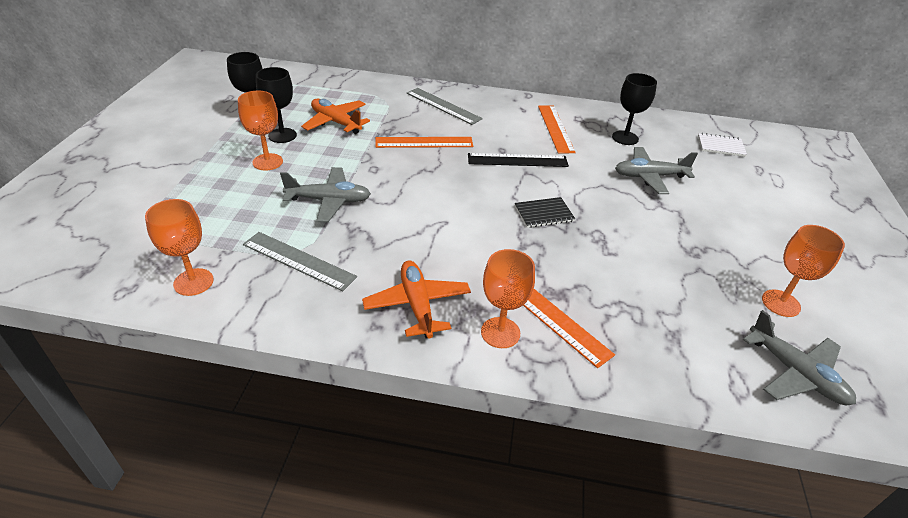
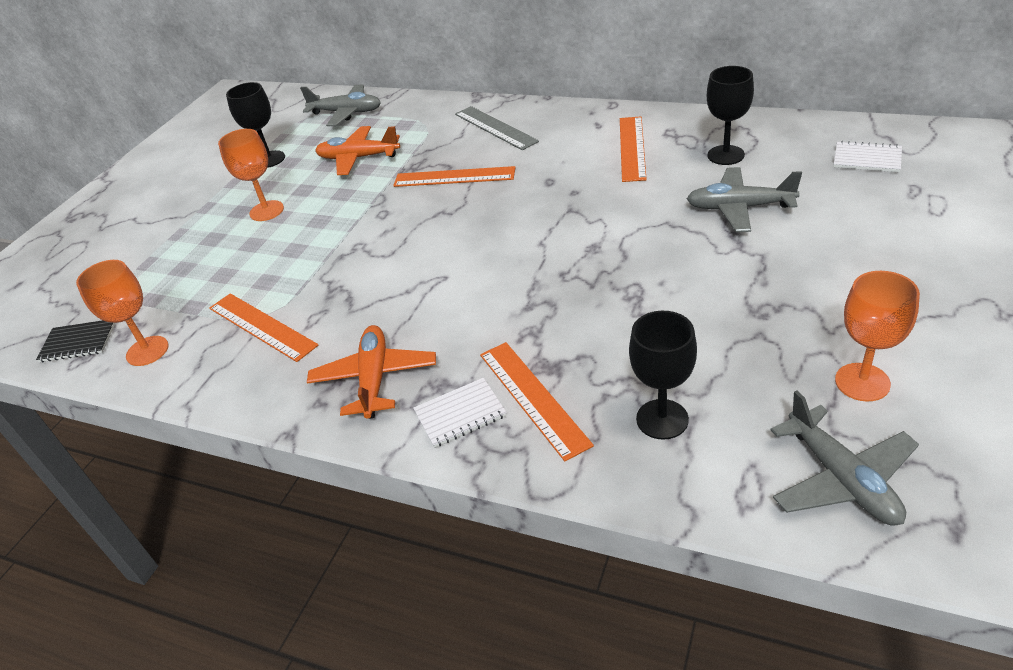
camera: 20 degrees right, 0 degrees up
(282, 135) = (293, 178): black goblet -> black goblet (662, 419)
(298, 260) = (262, 326): grey ruler -> orange ruler
(329, 201) = (318, 255): grey plane -> grey plane (346, 113)
(336, 122) = (358, 158): orange plane -> orange plane turned 45 degrees counterclockwise
(500, 332) = (460, 414): orange goblet -> white notebook
(517, 160) = (564, 194): black ruler -> none
(544, 213) = (572, 263): black notebook -> black notebook (78, 342)

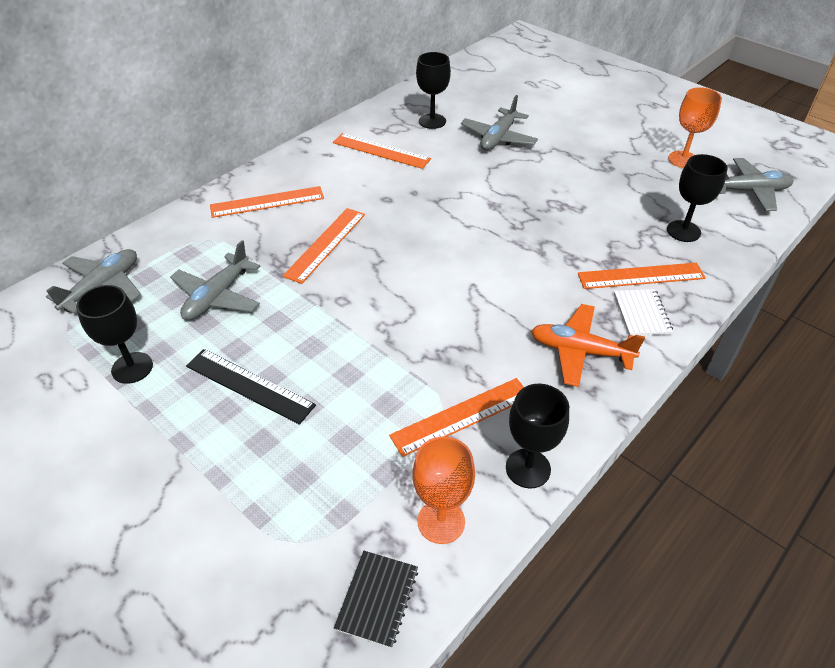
camera: 75 degrees left, 5 degrees up
(209, 384) = (528, 468): none -> black goblet
(266, 211) = (249, 385): orange goblet -> black ruler
(358, 158) = (217, 296): orange plane -> grey plane
(495, 128) = (267, 202): grey ruler -> orange ruler
(867, 159) = (487, 82): white notebook -> none

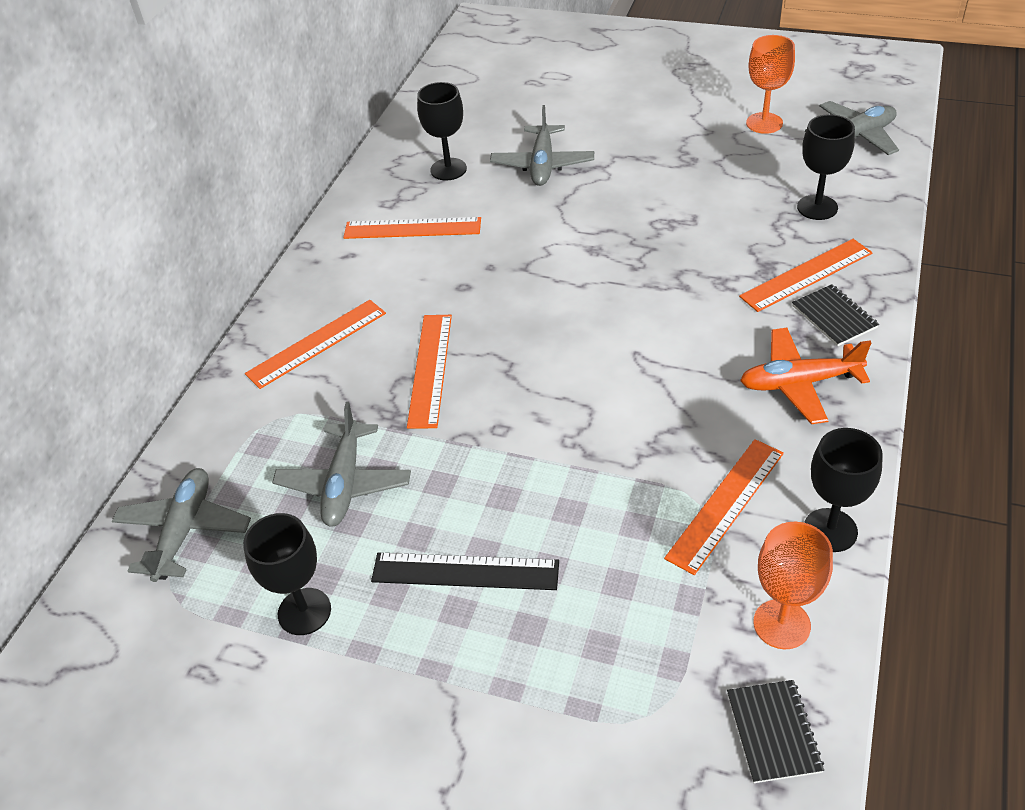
camera: 20 degrees left, 0 degrees up
(641, 314) = (834, 317): white notebook -> black notebook

